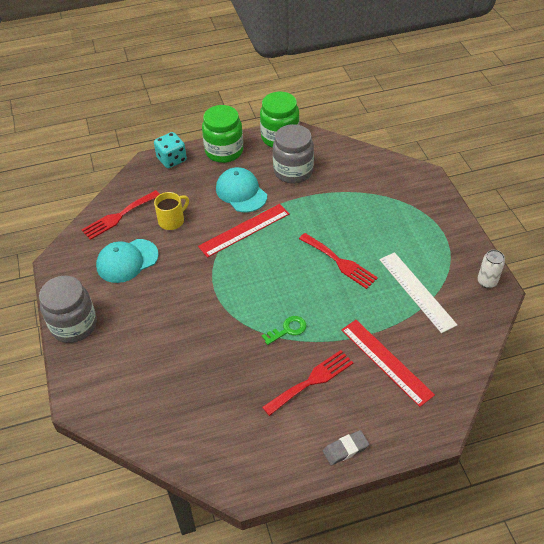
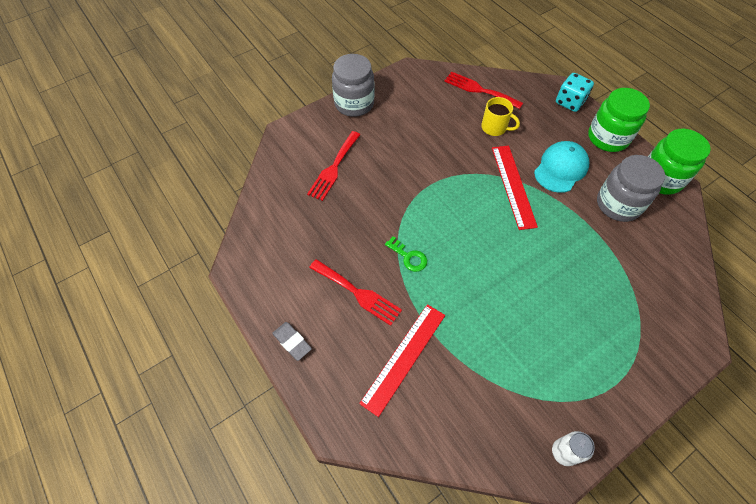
camera: 70 degrees right, 10 degrees up
(127, 261) = (433, 113): turquoise cap -> none
(244, 230) = (513, 186): red ruler -> red ruler turned 45 degrees clockwise
(340, 262) = (514, 281): red fork -> red fork (334, 168)
(417, 291) = (510, 370): white ruler -> none

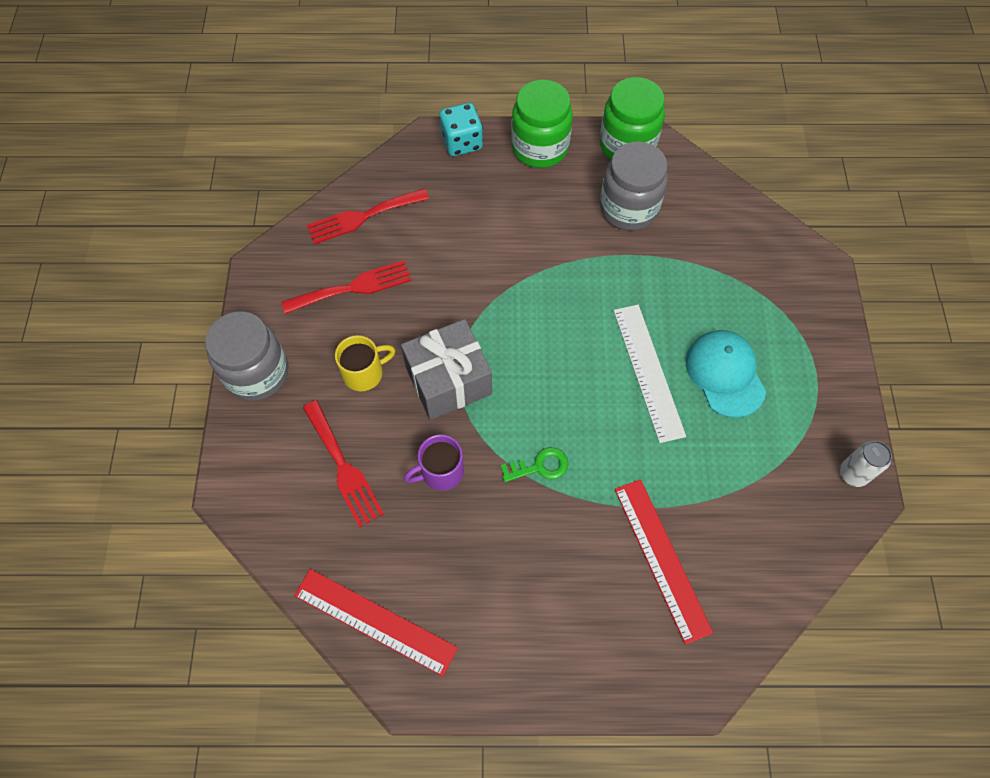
camera: 55 degrees left, 5 degrees up
(292, 342) = (560, 676): grey eraser -> none
(358, 293) = (548, 556): red fork -> red fork (353, 287)
(366, 211) = (440, 472): none -> purple mug
(421, 183) = (448, 380): none -> grey gift
(495, 128) = (433, 244): yellow mug -> yellow mug (364, 373)
(513, 186) = (529, 287): red ruler -> red ruler (375, 621)
(519, 279) = (648, 371): none -> white ruler
(561, 168) = (543, 223): turquoise cap -> turquoise cap (725, 374)

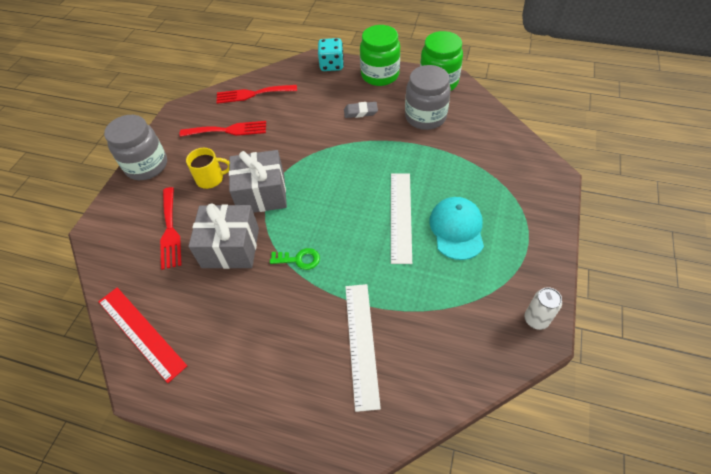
camera: 20 degrees right, 10 degrees down
(440, 472) = (230, 247): purple mug -> grey gift
(535, 217) = (360, 112): none -> grey eraser
(661, 558) = (361, 343): red ruler -> white ruler

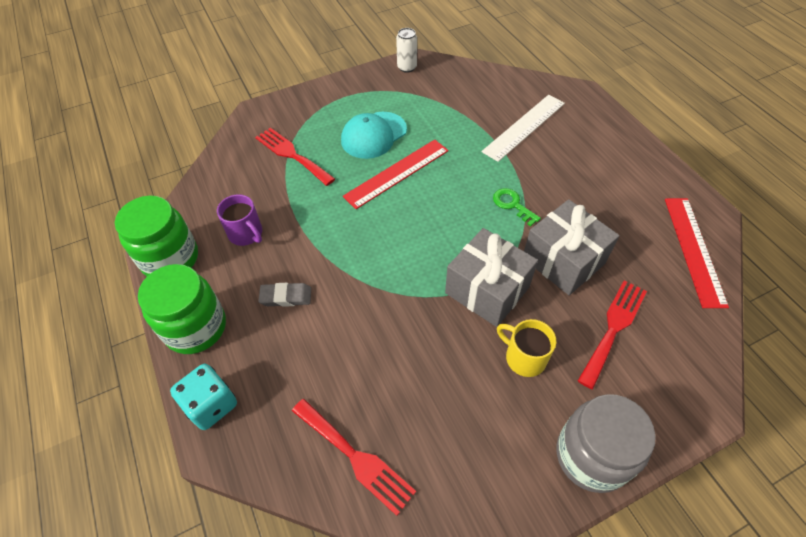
camera: 135 degrees left, 0 degrees up
(228, 130) = (445, 417): red fork -> red fork (292, 155)
(360, 112) = (286, 297): grey eraser -> grey eraser turned 45 degrees counterclockwise
(401, 216) = (397, 173): white ruler -> red ruler
(425, 117) = (246, 234): grey jar -> purple mug

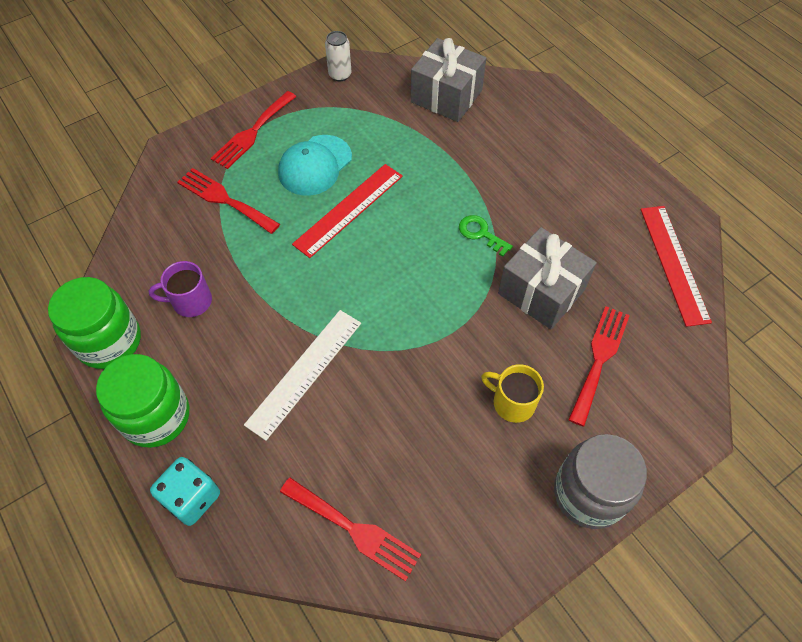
camera: 10 degrees left, 5 degrees up
(246, 234) = (190, 301): purple mug -> purple mug turned 135 degrees clockwise
(286, 297) = (250, 369): grey eraser -> none
(325, 105) = (252, 132): none -> red fork
(487, 290) = (465, 334): grey gift -> grey gift (446, 96)
(524, 127) = (483, 138): white ruler -> white ruler (304, 372)

